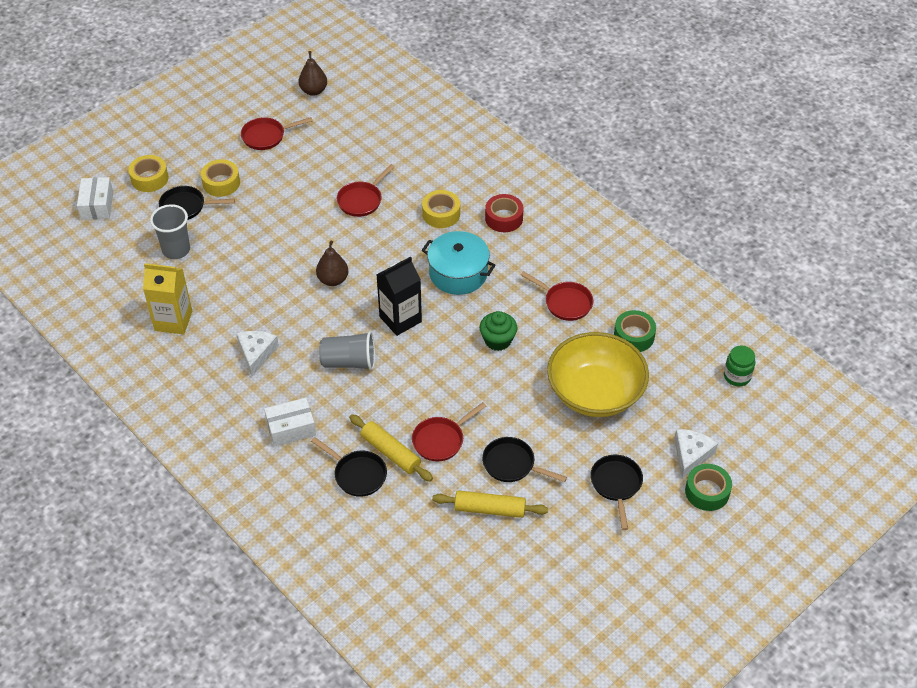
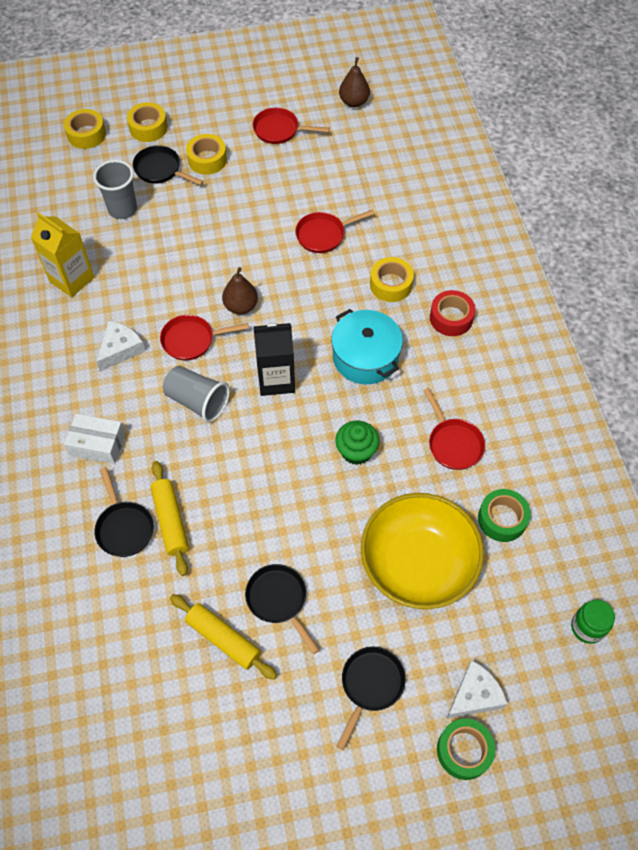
camera: 30 degrees right, 10 degrees up
(97, 205) = (86, 134): white box -> yellow tape
(441, 440) = (227, 533): red pan -> red pan (191, 340)

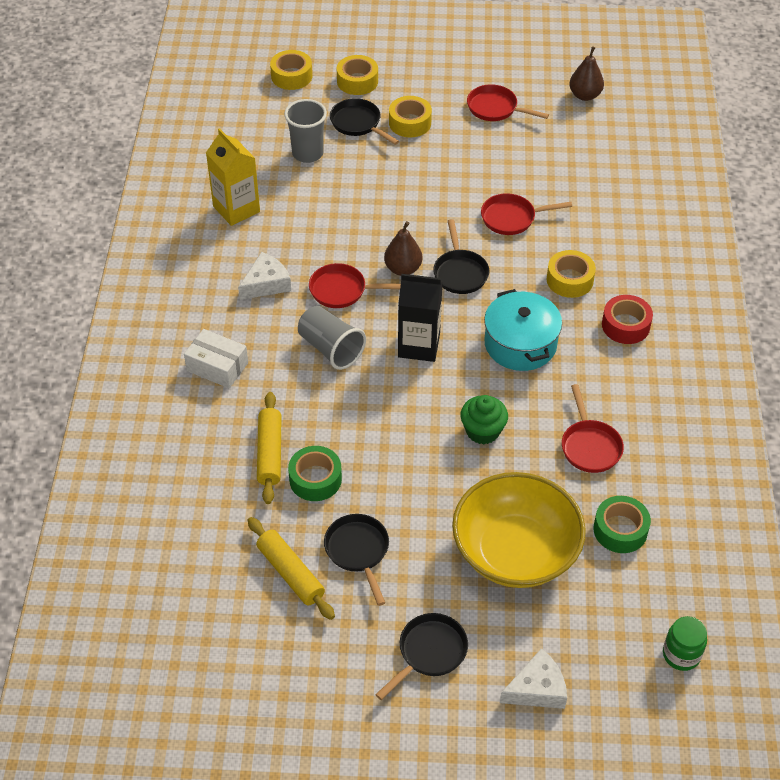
camera: 15 degrees right, 10 degrees down
(124, 527) = (221, 448): black pan -> black pan (460, 272)
(464, 751) = (509, 737): green tape -> green tape (315, 479)

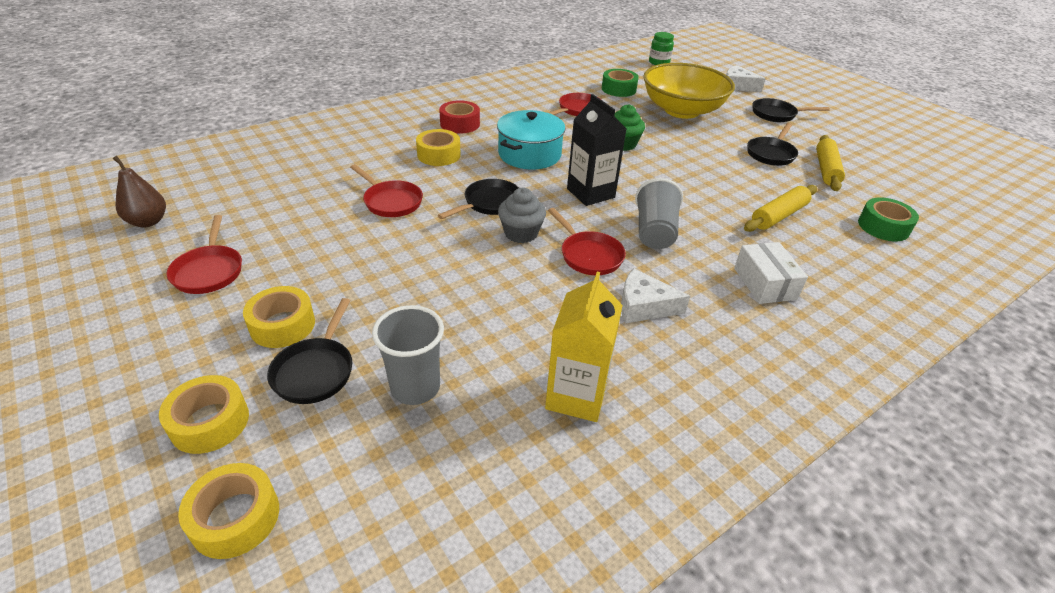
camera: 130 degrees left, 10 degrees down
(315, 479) = (760, 188): green tape -> green tape (883, 227)
(403, 269) = (521, 233): brown pear -> grey cupcake

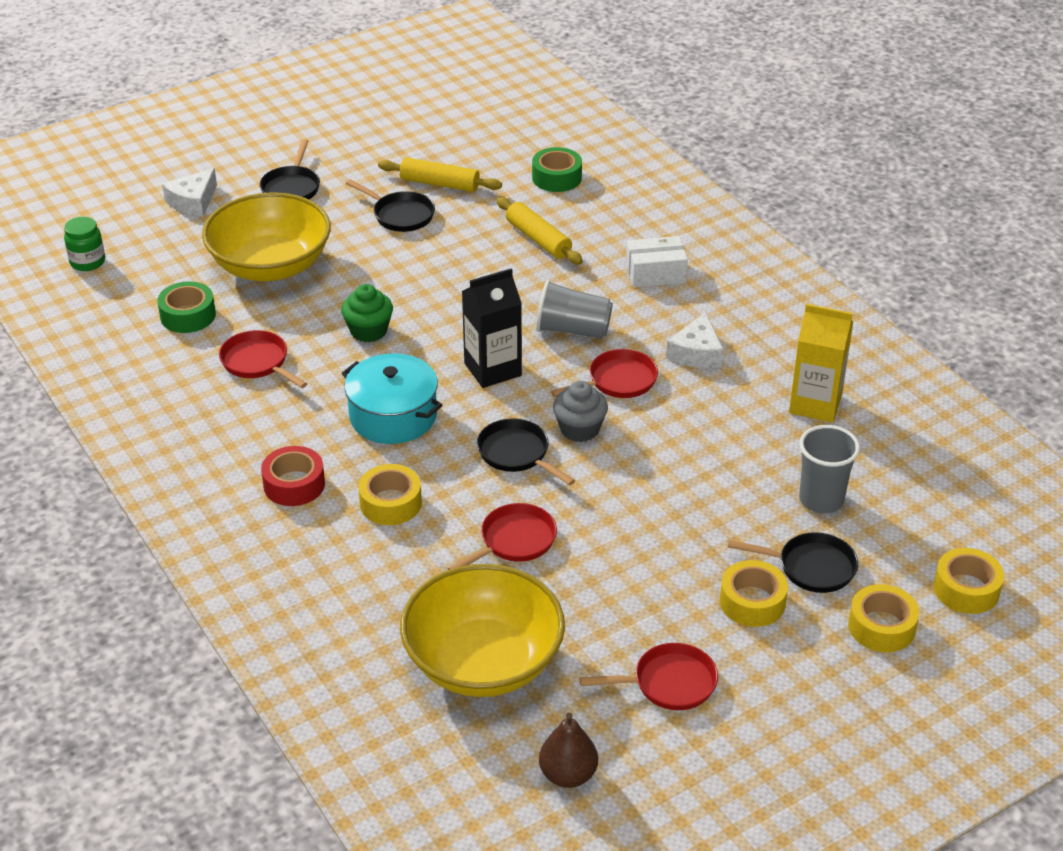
camera: 85 degrees left, 0 degrees up
(273, 189) = (483, 662): none -> yellow bowl

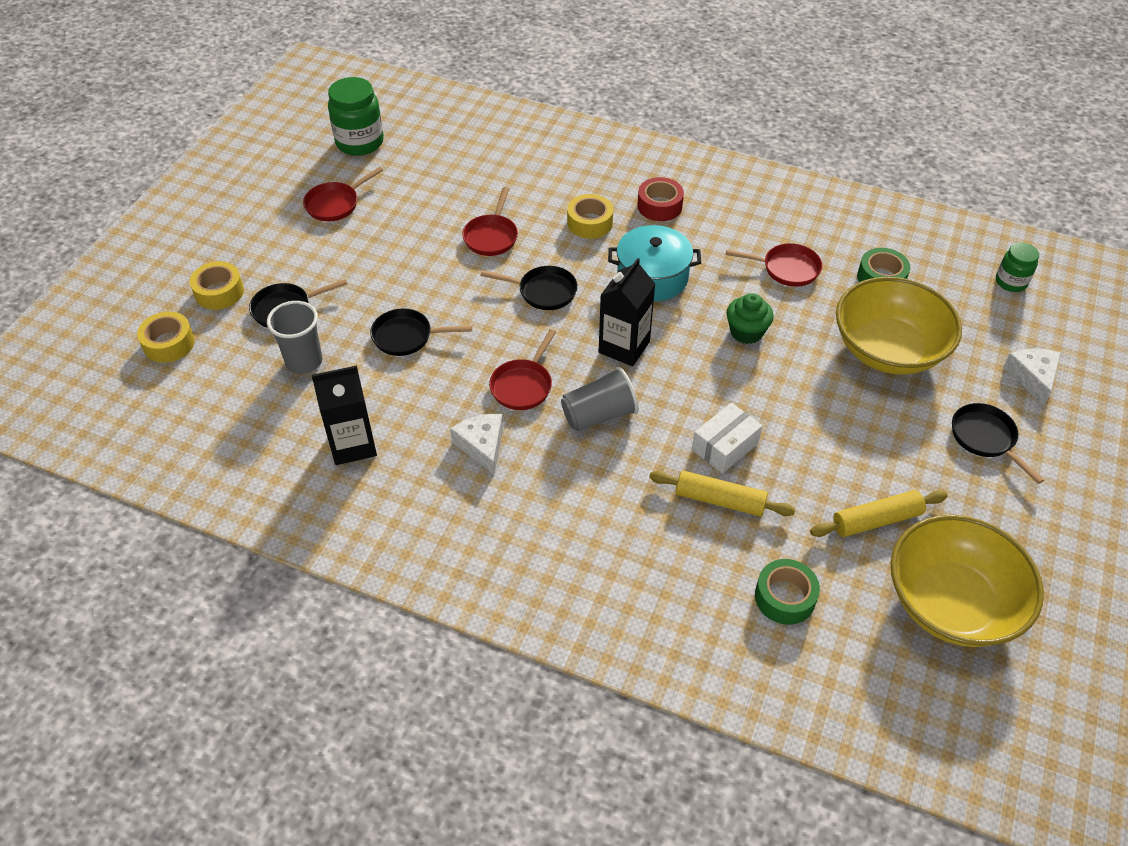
camera: 145 degrees right, 10 degrees up
(400, 215) = (862, 460): black pan -> black pan (406, 337)
(483, 662) = (449, 169): yellow bowl -> yellow bowl (951, 603)
(568, 775) = (360, 142): brown pear -> green jar
(579, 429) = (517, 331): grey cupcake -> none
(655, 273) = (583, 518): white box -> white box (725, 446)
(752, 602) = (313, 269): yellow tape -> none
(815, 404) = (353, 445): yellow carton -> black carton

